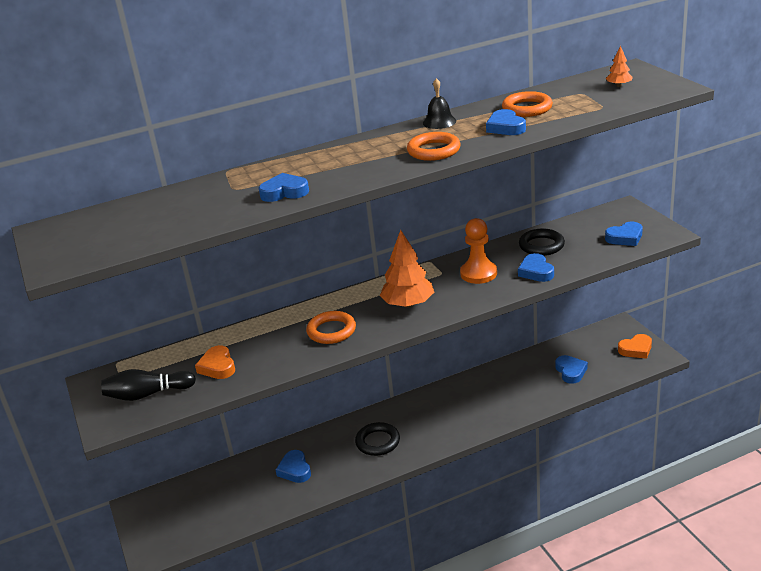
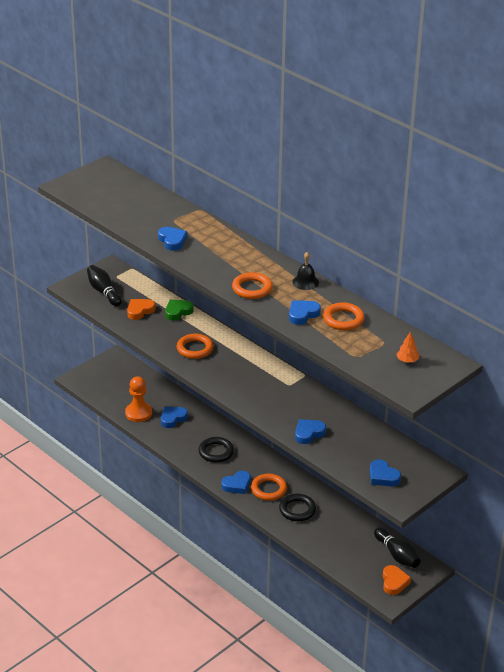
camera: 65 degrees right, 5 degrees up
(244, 335) = (178, 312): none -> green heart
(408, 304) = (240, 377): orange tree -> none
(462, 410) = (268, 489): none -> orange ring
(478, 273) = (295, 404): orange pawn -> orange pawn (138, 413)
(541, 246) = (351, 430): black ring -> black ring (297, 510)
(570, 371) = (344, 544): blue heart -> blue heart (237, 485)
(596, 341) = (397, 555): none -> black bowling pin
(636, 349) = (394, 582): orange heart -> orange heart turned 135 degrees counterclockwise

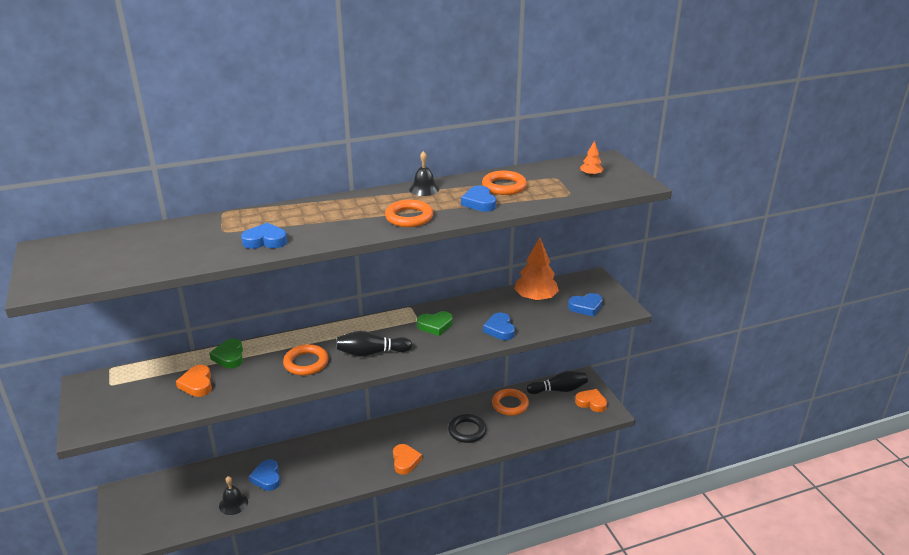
camera: 65 degrees left, 5 degrees down
(103, 292) = (128, 403): black bowling pin -> black bowling pin (371, 353)
(138, 413) = (233, 504): orange pawn -> black bell
(216, 452) = (345, 461): black ring -> none
(237, 485) = (405, 461): blue heart -> orange heart
(268, 489) = (427, 441): orange ring -> orange ring (510, 404)
(288, 396) = (435, 326): none -> green heart
(374, 442) = (535, 298): none -> orange tree

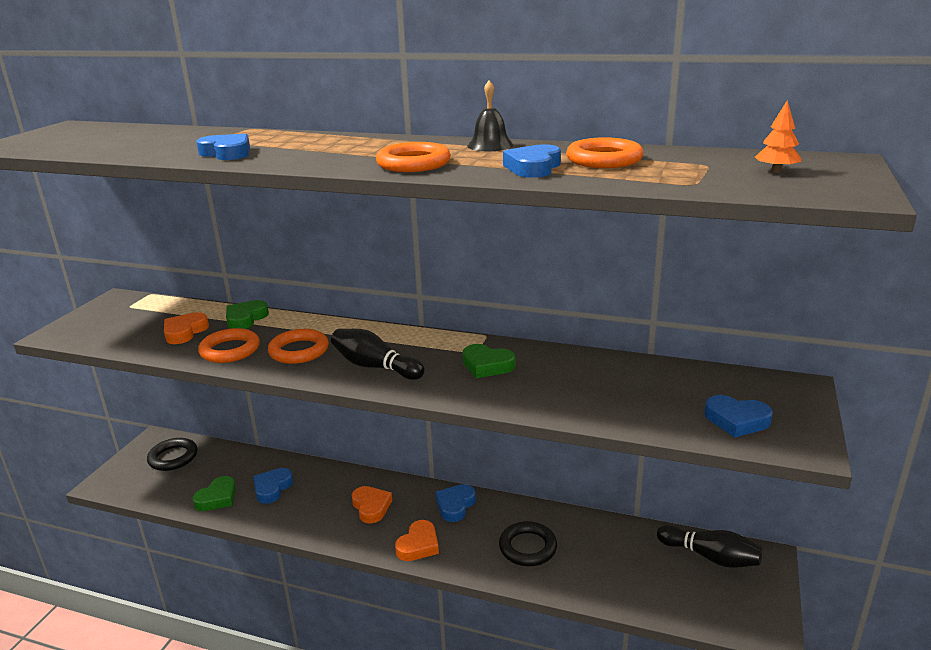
camera: 40 degrees right, 5 degrees down
(156, 497) = (173, 457): none -> black ring
(233, 504) = (217, 498): black bell -> green heart
(500, 329) = (564, 400): blue heart -> blue heart (455, 505)
(510, 404) = (618, 542): orange ring -> orange ring (230, 350)
(535, 298) = (667, 381): orange tree -> none
(591, 403) = (747, 600): orange heart -> orange heart (371, 507)

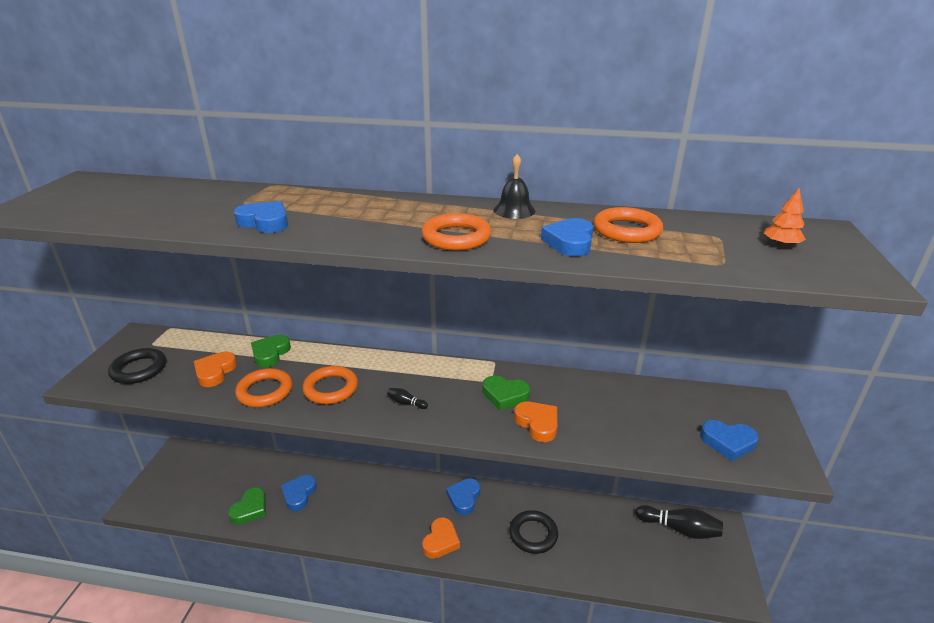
camera: 10 degrees left, 5 degrees up
(173, 457) = (199, 470): black ring -> black ring (139, 369)
(371, 507) = (392, 506): orange heart -> orange heart (537, 424)
(375, 367) = (406, 403): black bowling pin -> black bowling pin, size x0.45

